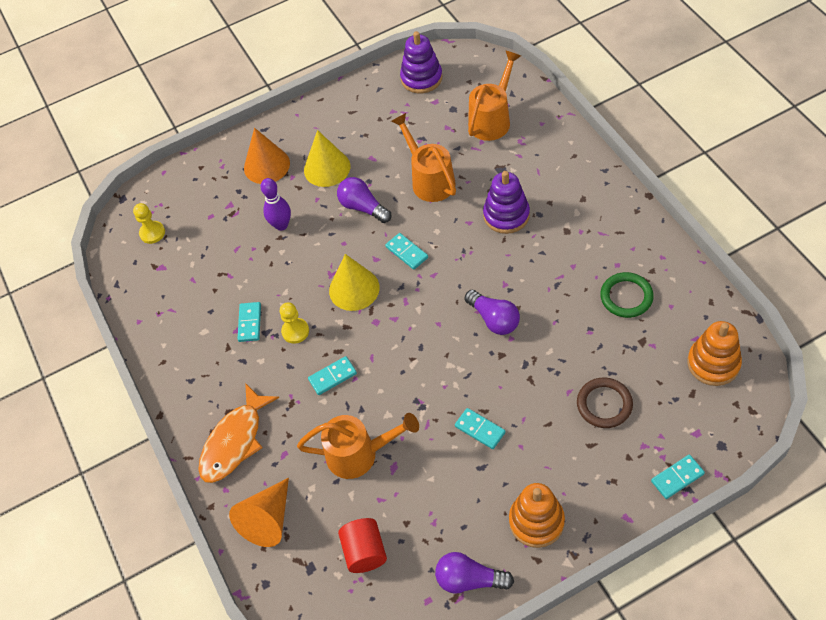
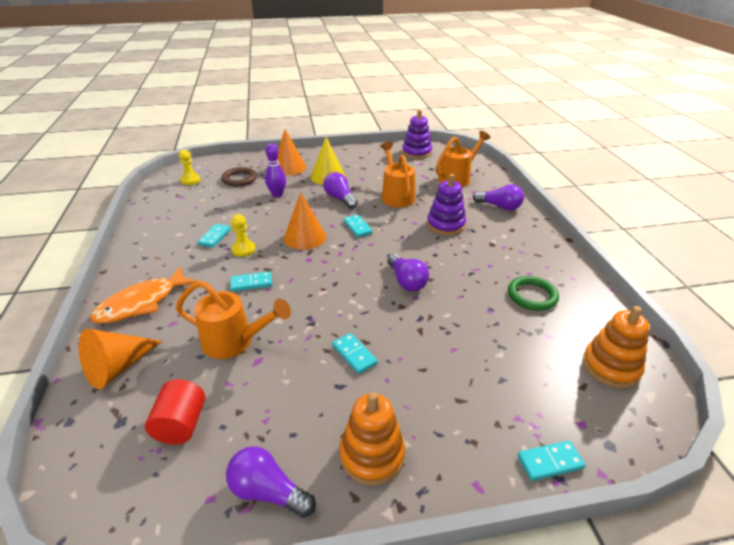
camera: 10 degrees right, 20 degrees down
(354, 289) = (305, 237): yellow cone -> orange cone
(559, 161) = (499, 207): none -> purple light bulb
(604, 404) = (485, 369): brown ring -> brown ring (239, 179)

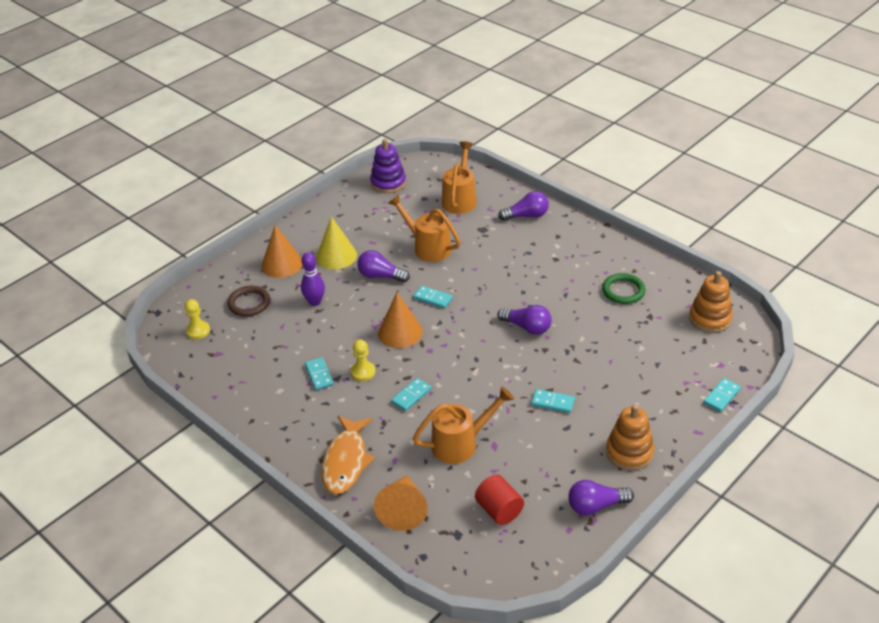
camera: 35 degrees left, 5 degrees up
(445, 225) = (502, 258): purple stacking toy -> none

